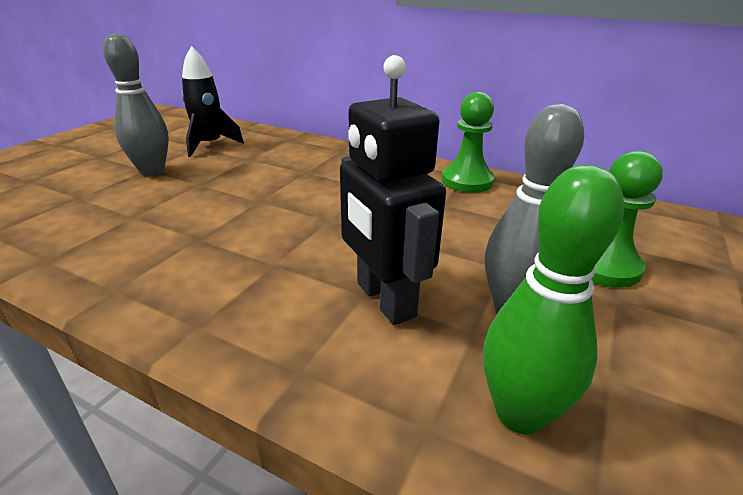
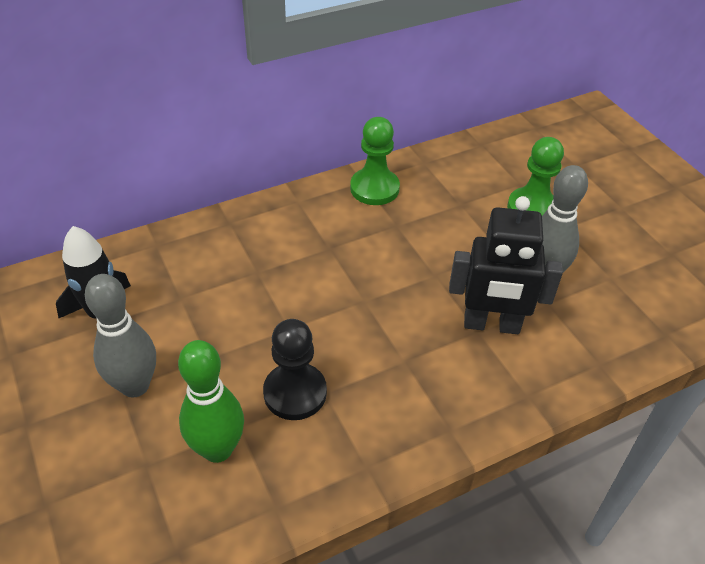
camera: 55 degrees left, 15 degrees up
(187, 225) = (295, 393): none -> black pawn
(519, 414) = (612, 326): green bowling pin -> green bowling pin (217, 449)

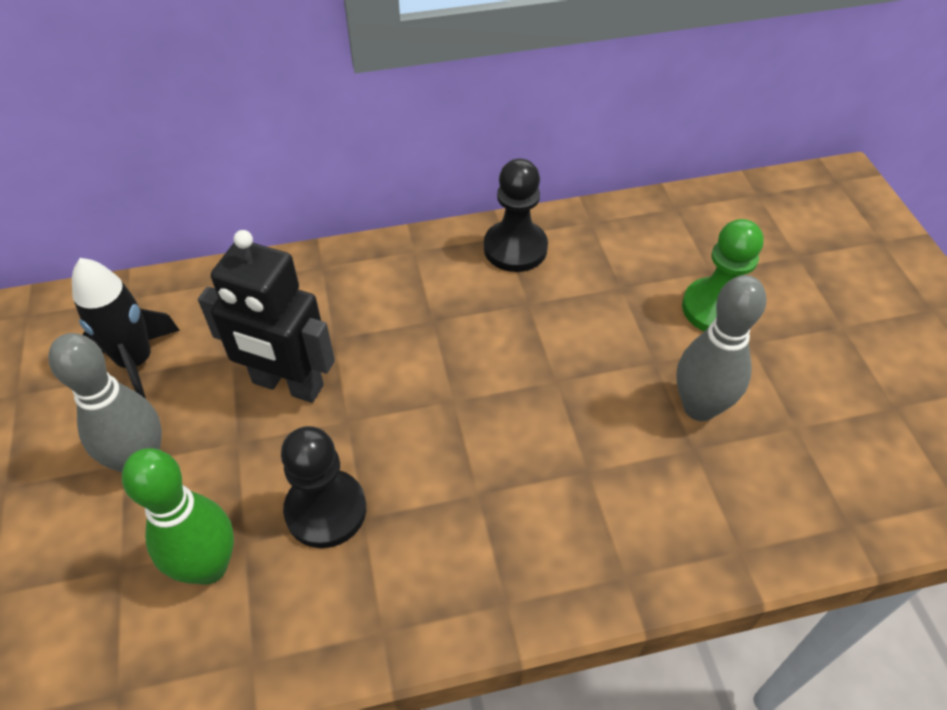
camera: 15 degrees right, 5 degrees up
(374, 188) = (515, 248): green pawn -> black pawn
(491, 325) = (608, 465): black robot -> black robot (287, 385)

